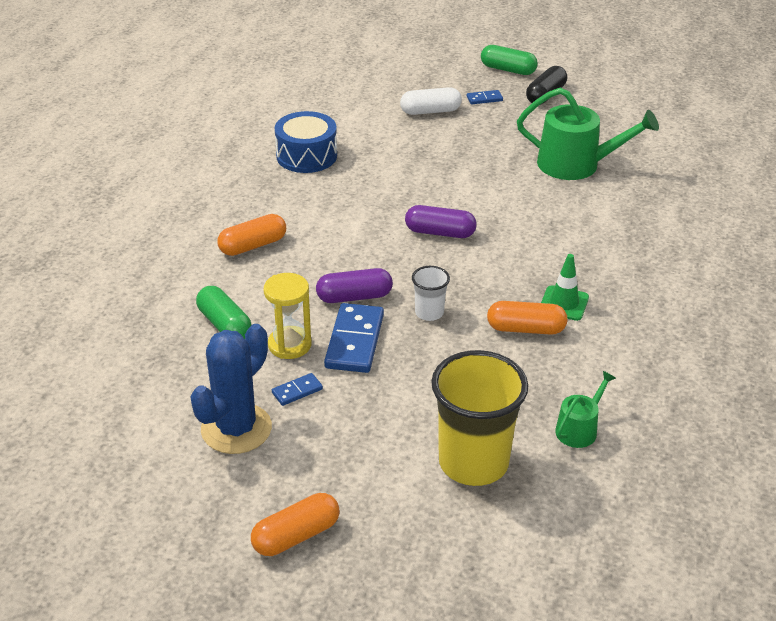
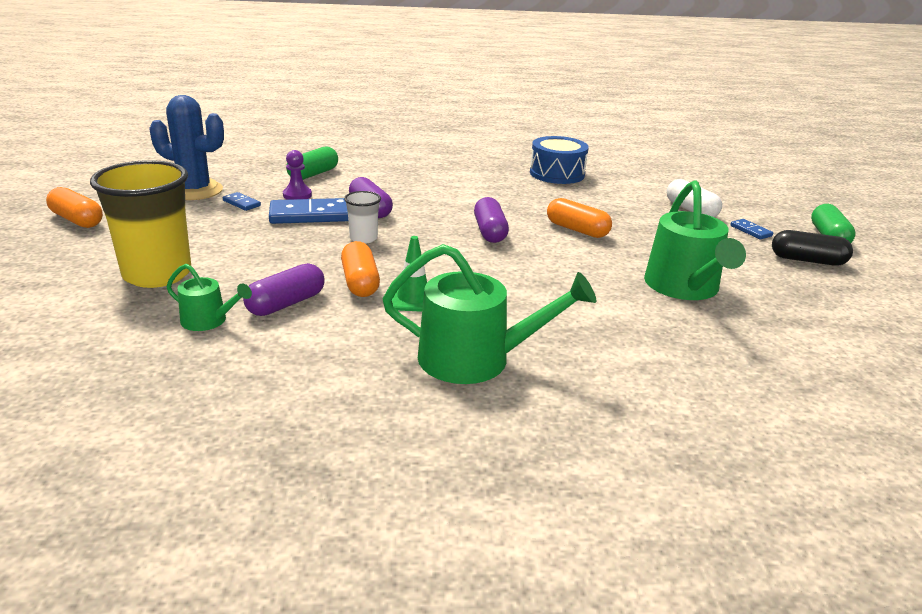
camera: 70 degrees right, 10 degrees down
(253, 245) = (416, 171): orange capsule -> orange capsule (577, 230)
(289, 345) = (297, 195): yellow hourglass -> purple pawn
(557, 378) = (286, 304): none -> purple capsule
(665, 291) = (475, 359): none -> green watering can

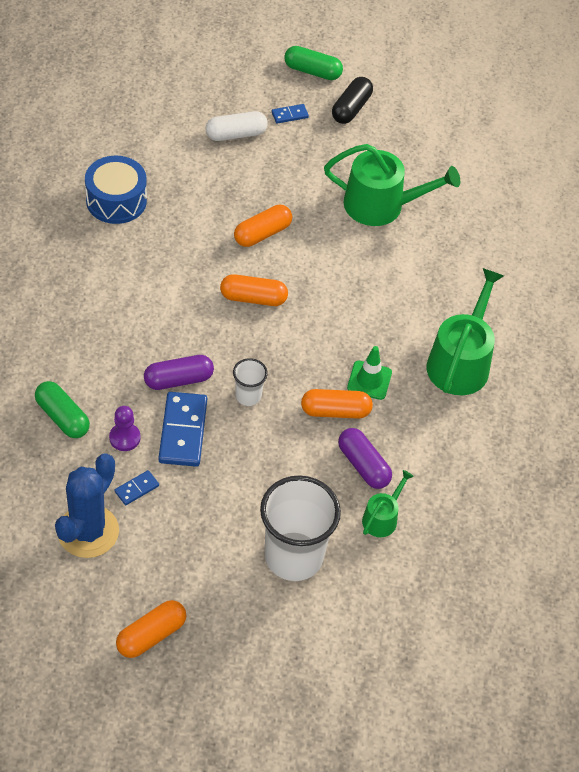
camera: 80 degrees left, 25 degrees up
(157, 274) = (293, 556): yellow cup -> white cup
(490, 232) = (253, 298): purple capsule -> orange capsule

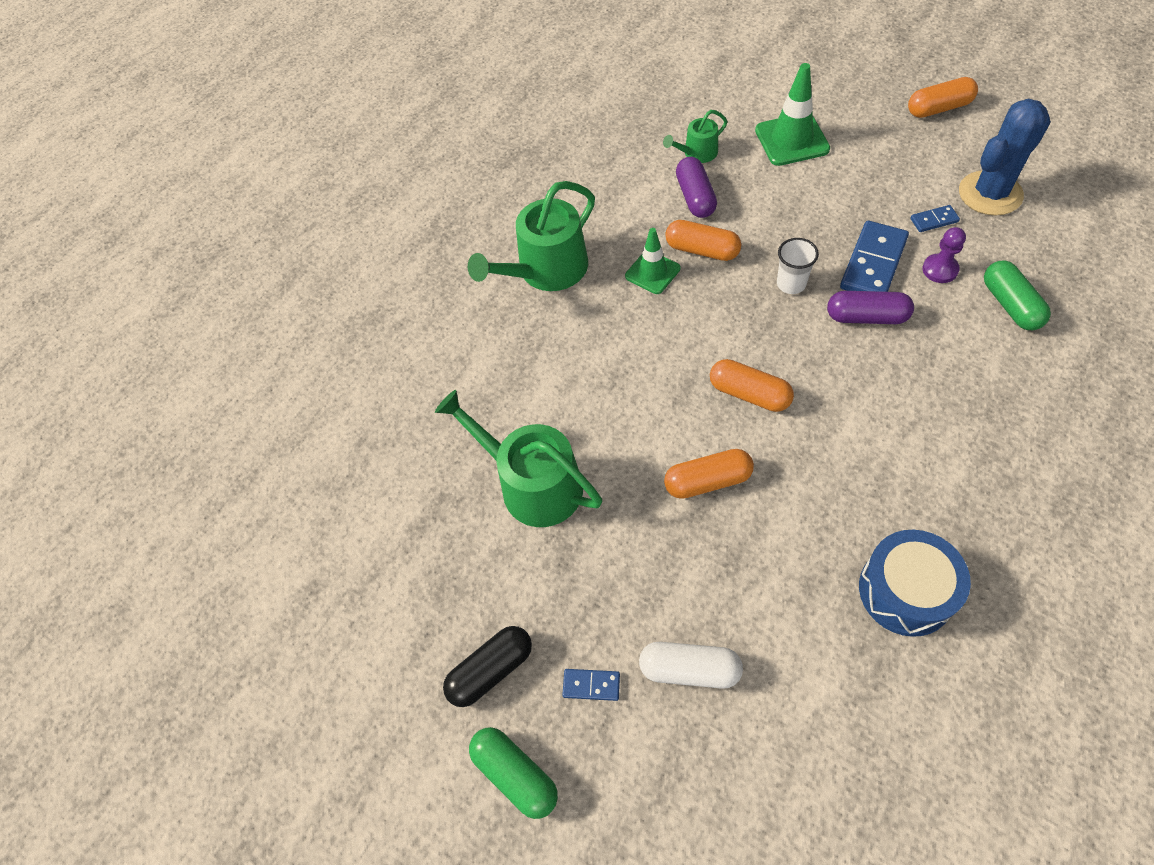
camera: 145 degrees left, 5 degrees up
(293, 556) = (791, 140): white cup -> green traffic cone

